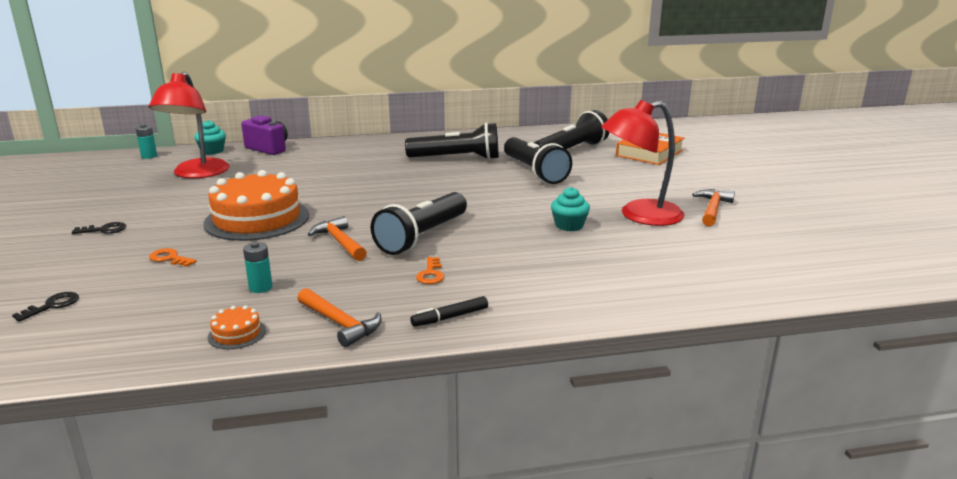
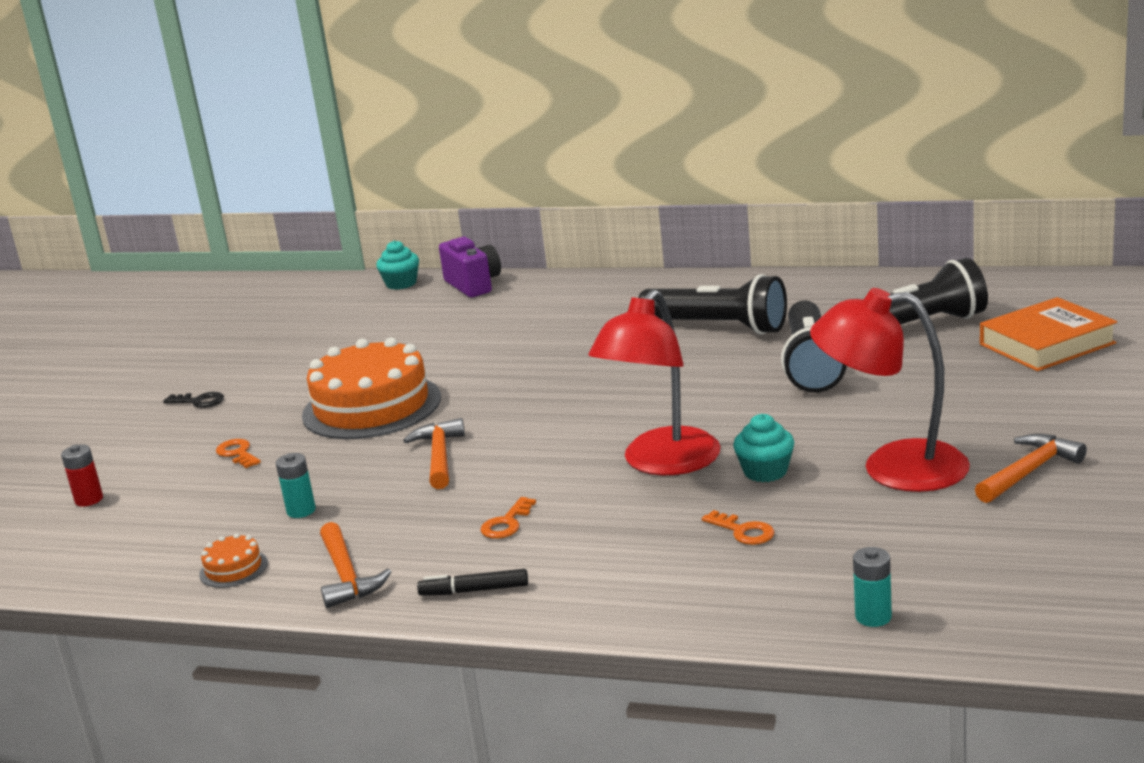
camera: 30 degrees right, 0 degrees up
(52, 305) = (89, 500): black key -> red battery
(149, 156) = (321, 287): turquoise battery -> turquoise battery (873, 617)
(197, 174) = (355, 322): red lamp -> red lamp (662, 463)
(422, 237) = (547, 463): black flashlight -> none
(592, 257) = (743, 531): none -> orange key

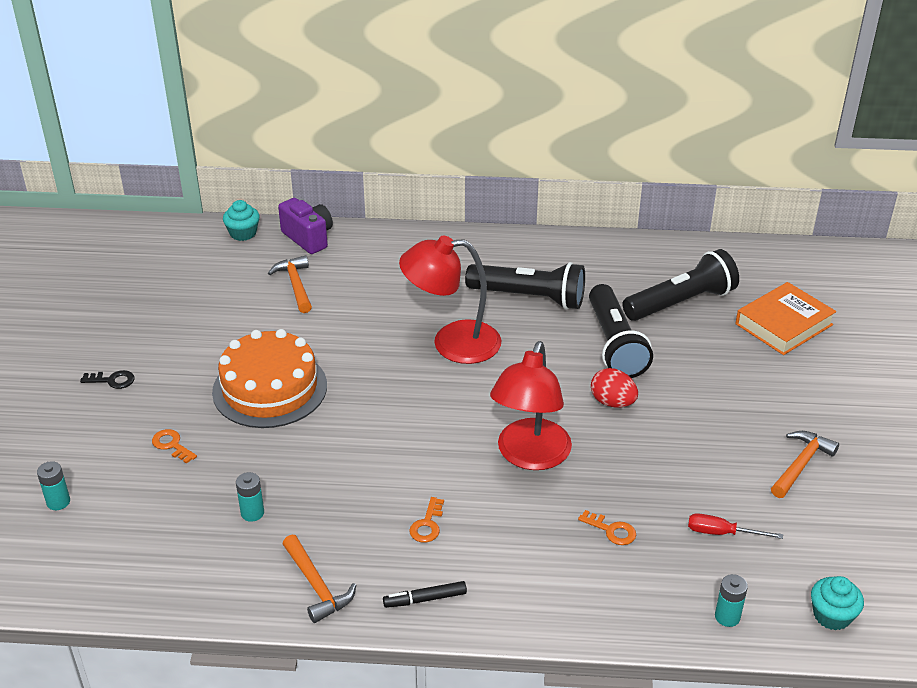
camera: 15 degrees left, 15 degrees up
(89, 500) = (58, 502): red battery -> turquoise battery
(233, 568) = (218, 580): orange cake -> none
(439, 456) = (347, 448): orange hammer -> orange hammer (295, 285)
(765, 471) = (611, 465): turquoise cupcake -> turquoise cupcake (832, 615)
(789, 415) = (612, 402): none -> red egg
(893, 468) = (704, 461): red lamp -> red lamp (452, 343)
(894, 535) = (721, 533): none -> red screwdriver

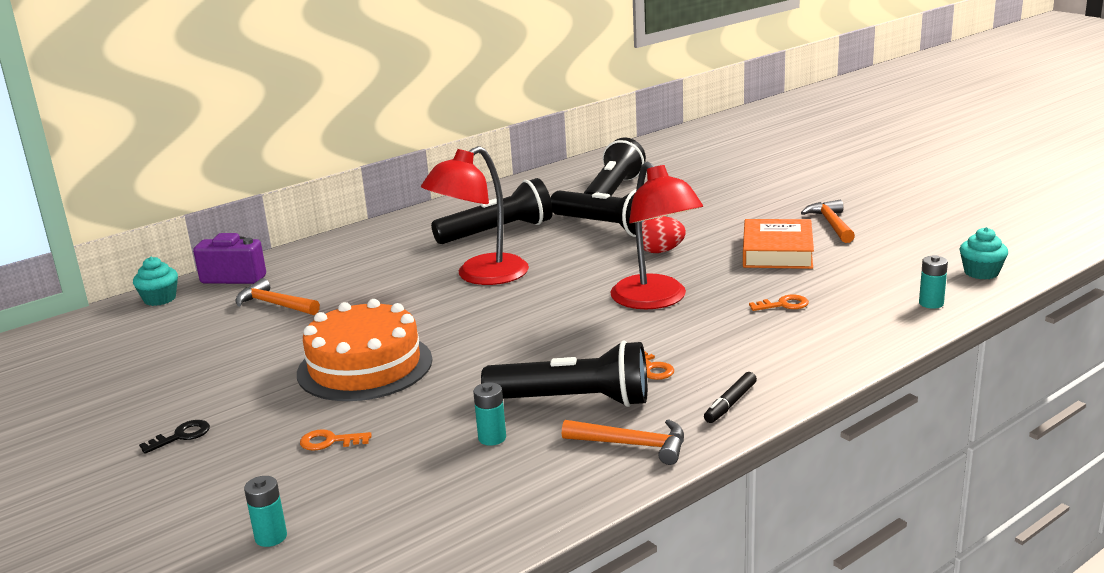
camera: 40 degrees left, 15 degrees down
(339, 517) = (573, 401): none -> black flashlight
(721, 533) = (850, 272): red screwdriver -> none
(783, 324) = (697, 176): orange book -> orange book (777, 251)

